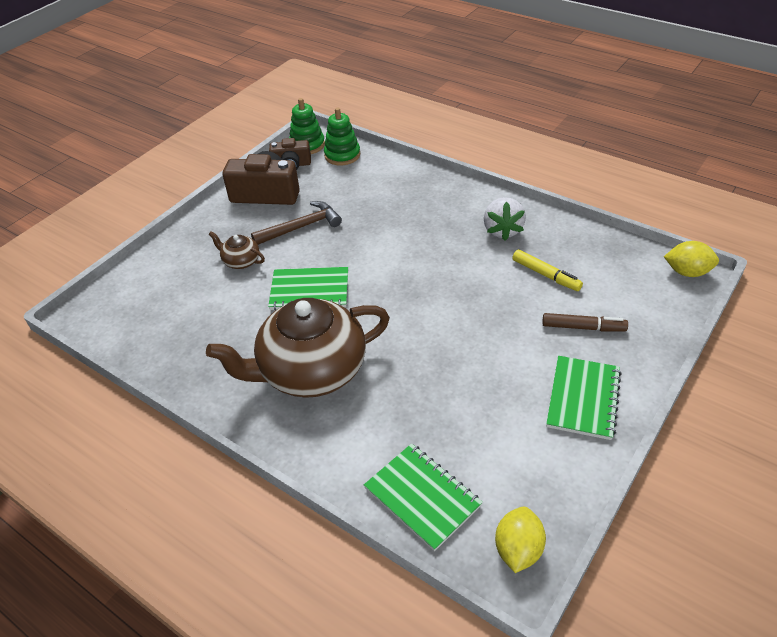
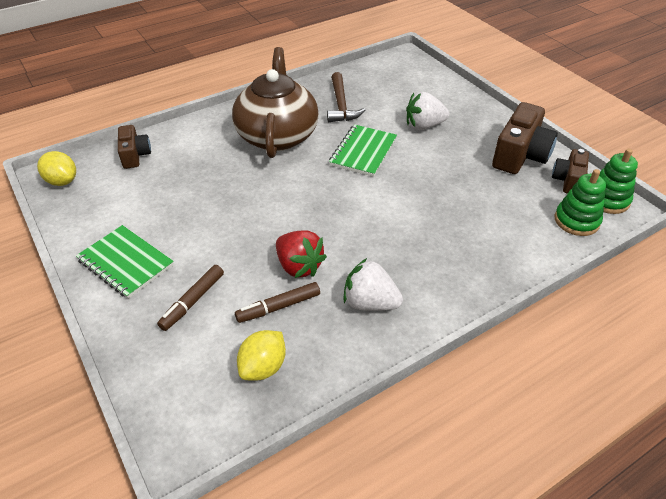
camera: 110 degrees right, 0 degrees up
(241, 261) = (424, 126): brown teapot -> white strawberry
(301, 227) = (454, 165): brown hammer -> brown hammer (341, 105)
(422, 497) = (135, 155): green notebook -> brown camera
(495, 279) = (299, 266): none -> red strawberry
(546, 275) = (278, 307): yellow marker -> brown marker
(687, 272) = (190, 444): yellow lemon -> yellow lemon (263, 367)

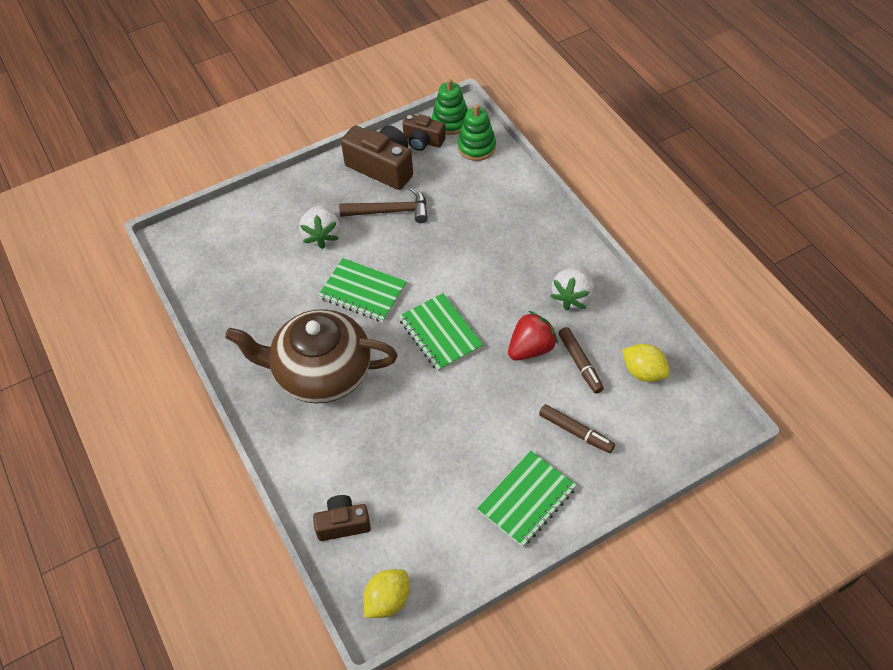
camera: 85 degrees left, 10 degrees up
(317, 201) = (440, 333): none -> green notebook
(341, 105) = (268, 309): brown hammer -> brown hammer (390, 211)

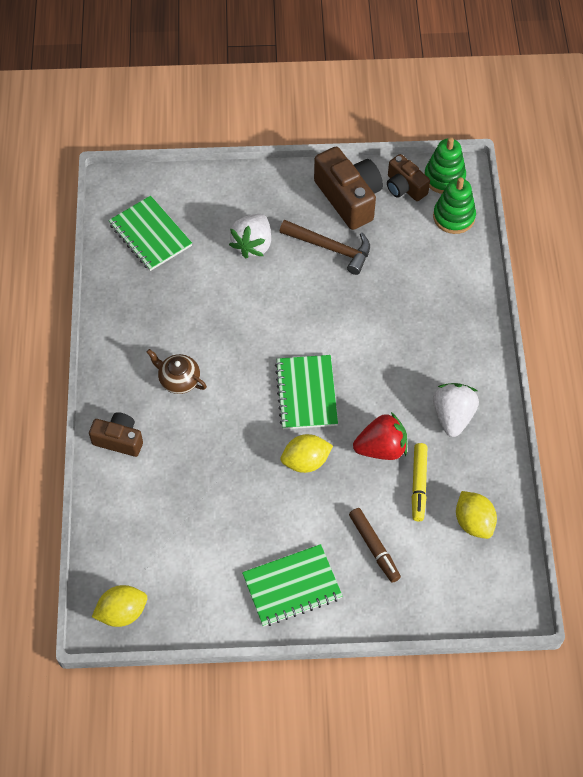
camera: 25 degrees right, 5 degrees up
(321, 372) = (179, 380): brown teapot -> brown teapot, size x0.42
(343, 524) = (122, 527): brown camera -> brown camera (119, 440)
(363, 292) = (259, 319): green notebook -> green notebook (150, 235)
(474, 389) = (306, 461): none -> yellow lemon
(573, 297) = (452, 416): white strawberry -> white strawberry turned 135 degrees clockwise
(580, 363) = (418, 484): brown marker -> yellow marker

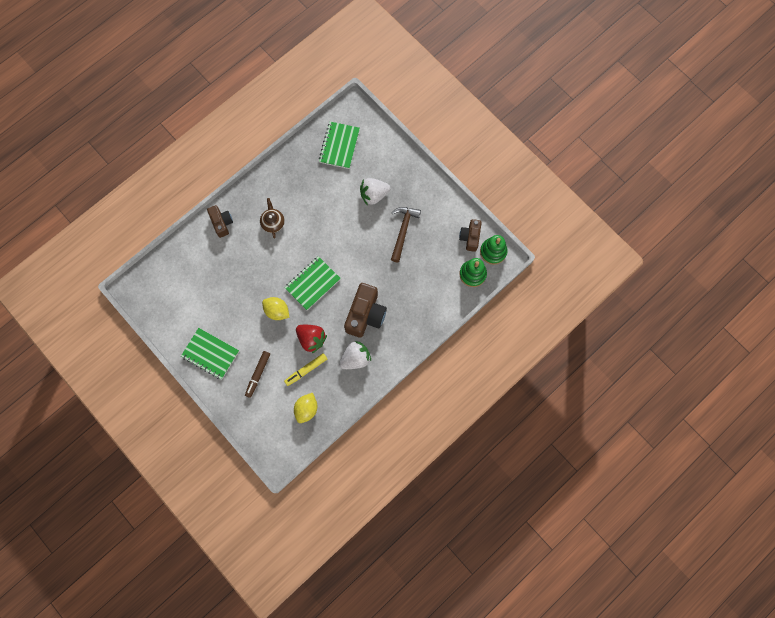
camera: 50 degrees right, 15 degrees up
(122, 612) = (142, 293): yellow lemon -> none
(330, 248) = (403, 231): brown hammer -> brown hammer turned 150 degrees counterclockwise
(349, 198) = (440, 217): brown camera -> brown camera (365, 315)

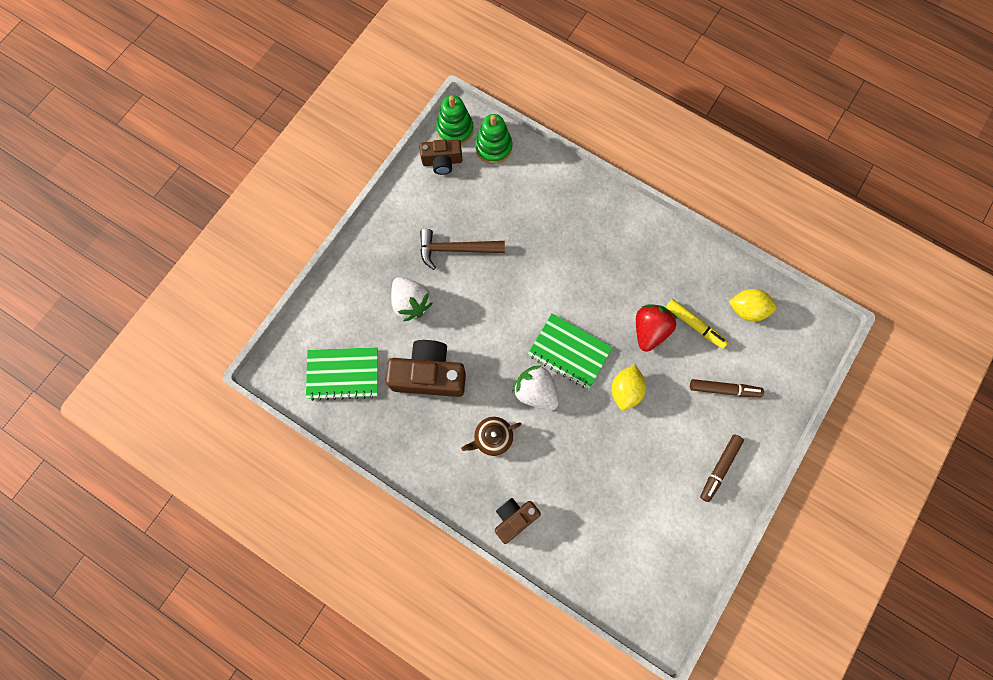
camera: 105 degrees left, 0 degrees up
(210, 354) = (719, 468): green notebook -> brown marker
(355, 358) = (656, 265): white strawberry -> white strawberry (535, 391)
(365, 315) = (591, 268): brown camera -> brown camera (429, 375)

